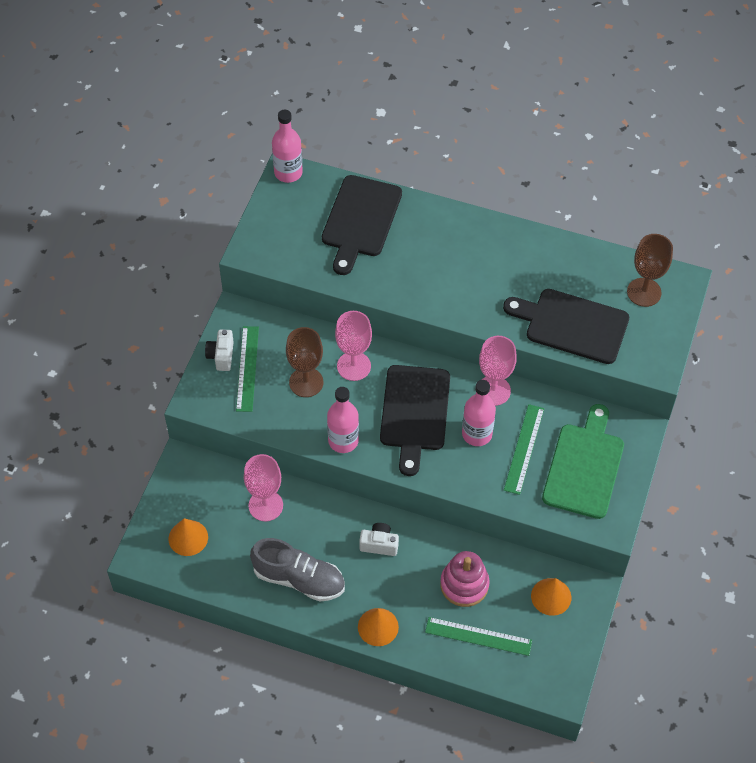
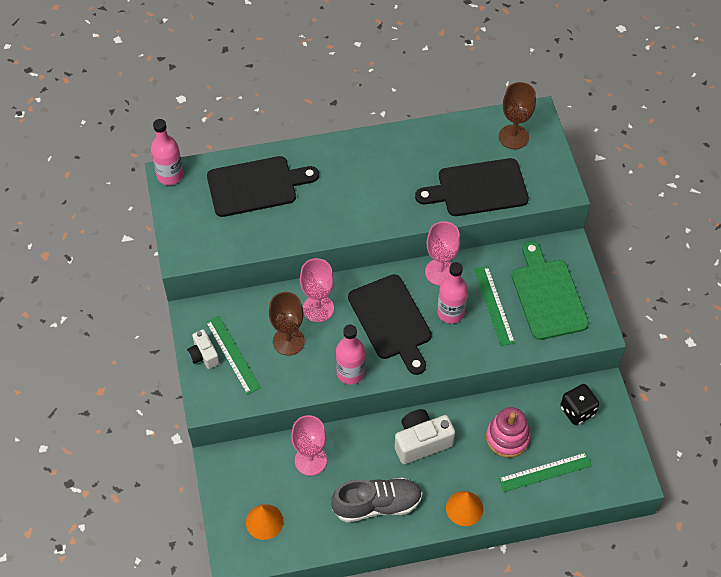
camera: 30 degrees left, 0 degrees up
(360, 220) = (256, 186): black cutting board -> black cutting board turned 90 degrees counterclockwise
(379, 544) = (421, 442): white camera -> white camera, size x1.65
(551, 596) = (577, 411): orange cone -> black dice

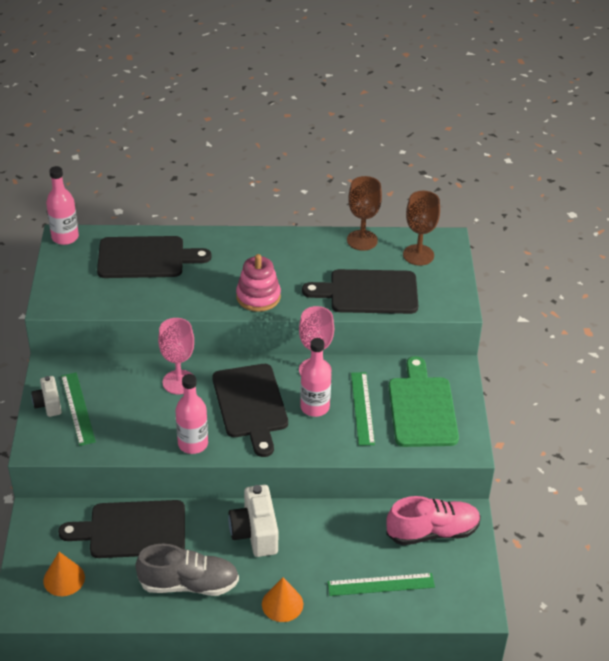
camera: 10 degrees right, 15 degrees down
(288, 341) = (139, 406): brown goblet -> brown goblet (362, 240)
(310, 460) = (132, 530): pink goblet -> black cutting board
(421, 442) = (255, 533): white camera -> white camera turned 90 degrees counterclockwise
(507, 438) = (349, 544): pink stacking toy -> pink stacking toy (258, 297)
(577, 411) = (432, 532): black dice -> pink shoe

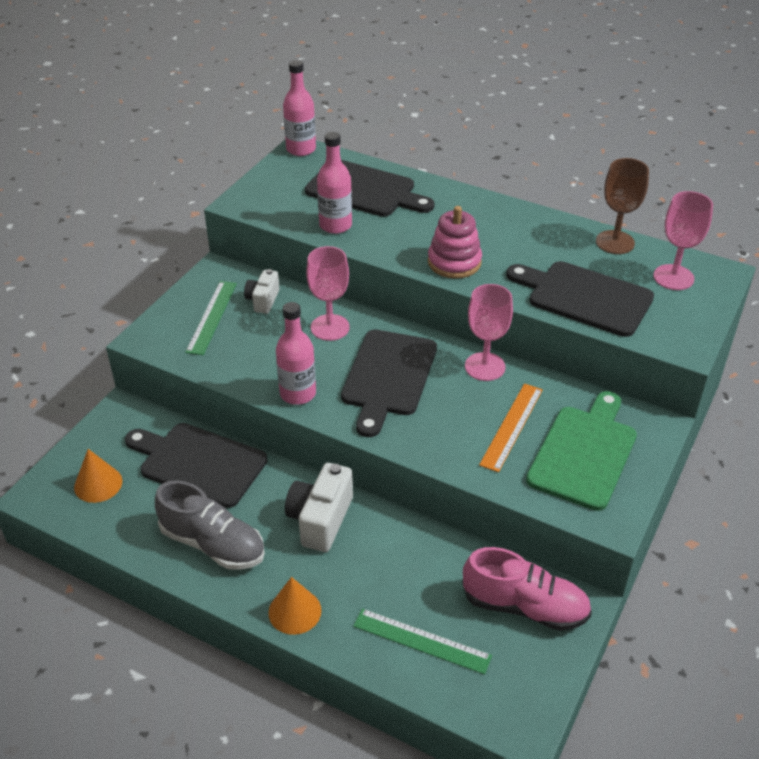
camera: 30 degrees right, 0 degrees up
(48, 404) = (187, 303): white camera -> white camera (263, 300)
(315, 407) = (457, 405): pink bottle -> pink bottle (335, 225)
(362, 408) = (512, 426): green ruler -> orange ruler
(418, 255) = (673, 277): brown goblet -> pink goblet

